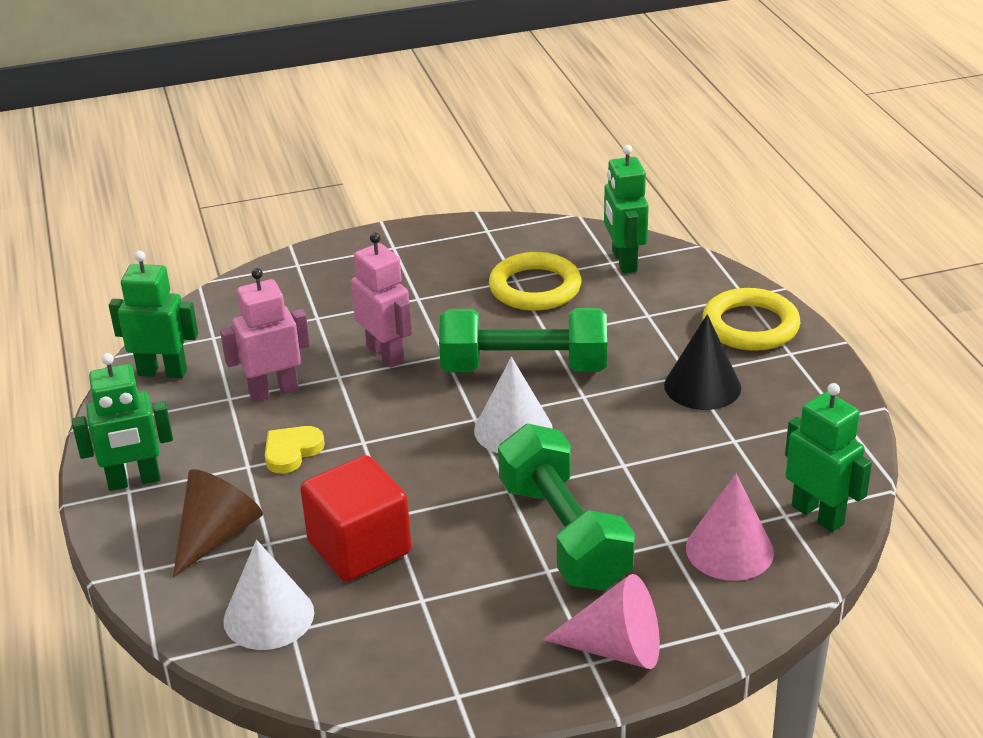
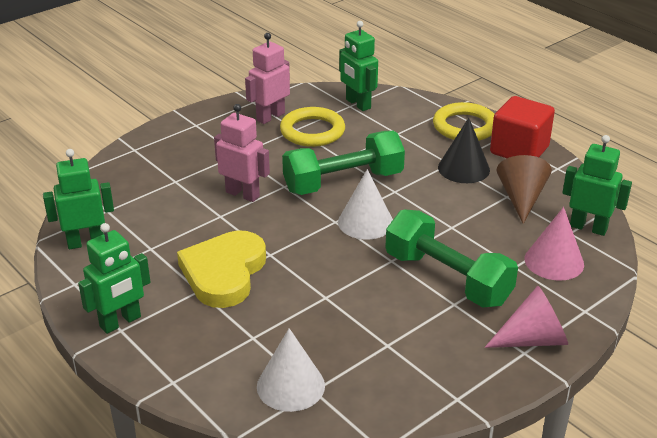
camera: 25 degrees left, 0 degrees up
(217, 535) = (212, 342): brown cone -> brown cone (521, 198)
(273, 391) = (180, 236): pink robot -> pink robot (270, 117)
(291, 451) = (224, 273): yellow heart -> yellow heart, size x2.02
(359, 547) = (320, 323): red cube -> red cube (519, 150)

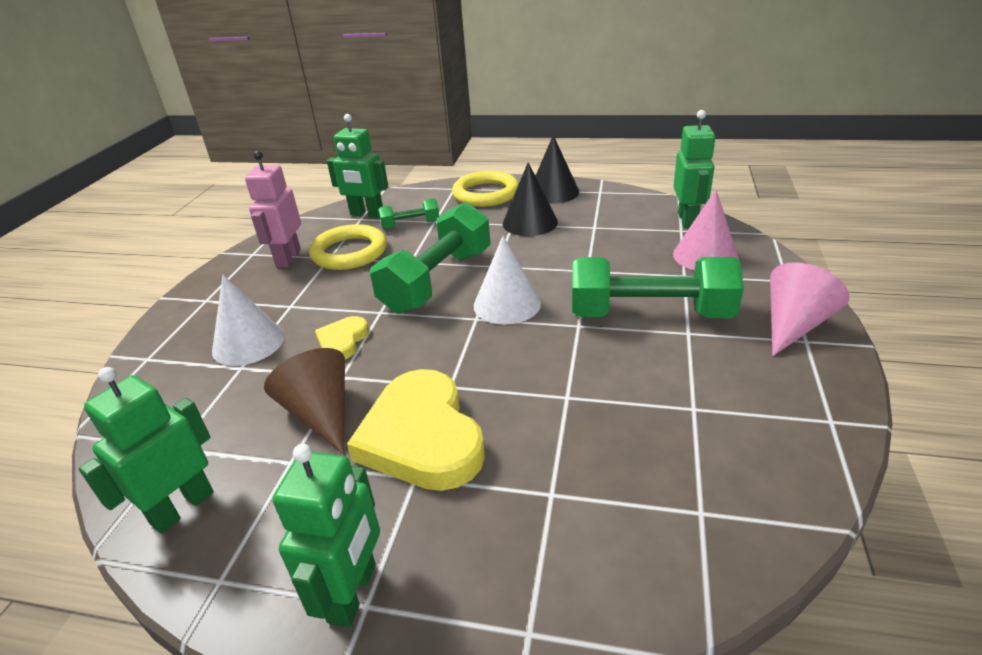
camera: 35 degrees left, 0 degrees up
(243, 194) = (342, 341): pink robot -> yellow heart
(290, 386) = (672, 525): white cone -> white cone (248, 343)
(377, 128) = (410, 225): none -> green dumbbell
(519, 150) = (553, 192): red cube -> black cone
(521, 198) = (608, 223): brown cone -> brown cone (321, 414)
(588, 227) = (687, 220): green robot -> green robot turned 105 degrees clockwise

